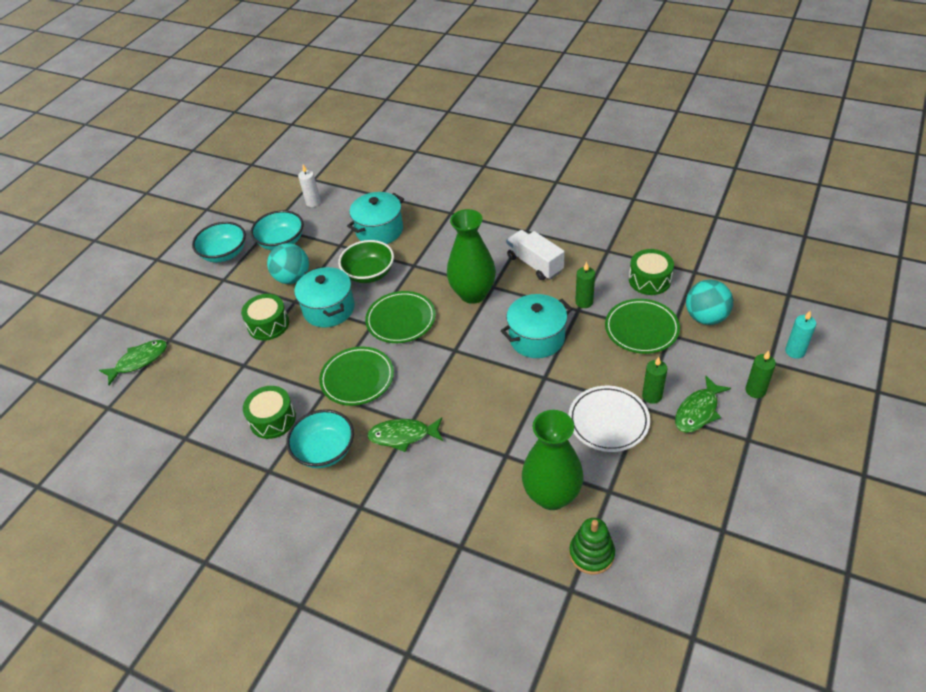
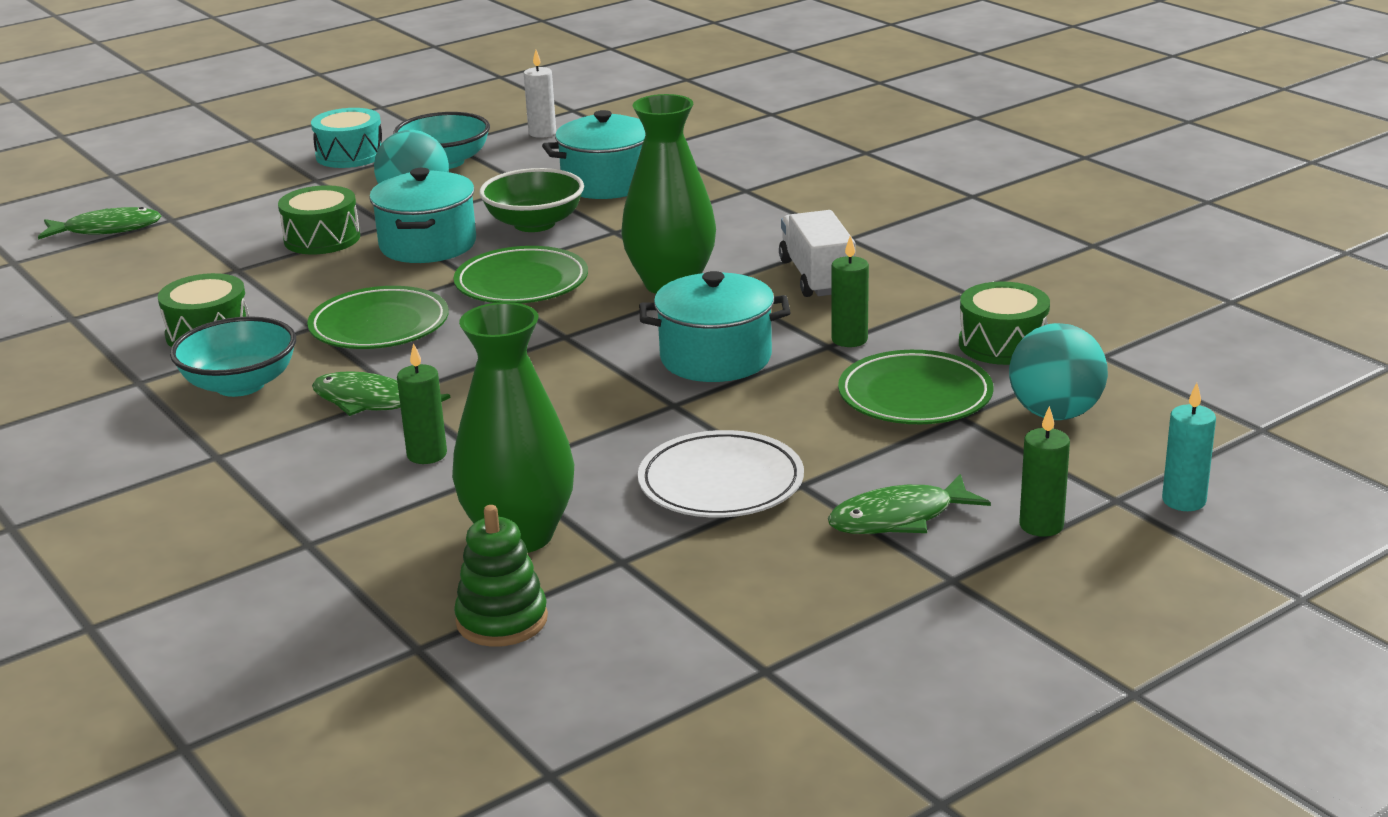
camera: 25 degrees right, 20 degrees down
(224, 254) = (350, 155): turquoise bowl -> turquoise drum
(652, 396) = (835, 477): green candle -> green candle (427, 455)

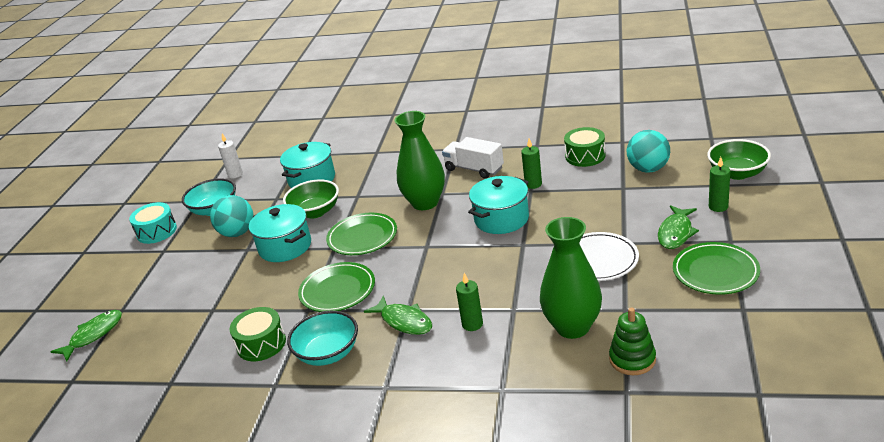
camera: 40 degrees left, 5 degrees up
(322, 239) = (226, 273): green drum -> none
(371, 403) = (404, 321): green fish -> green fish turned 120 degrees counterclockwise
(915, 396) = (595, 190): green plate -> green plate (715, 272)
(1184, 501) = (737, 173): turquoise candle -> green bowl

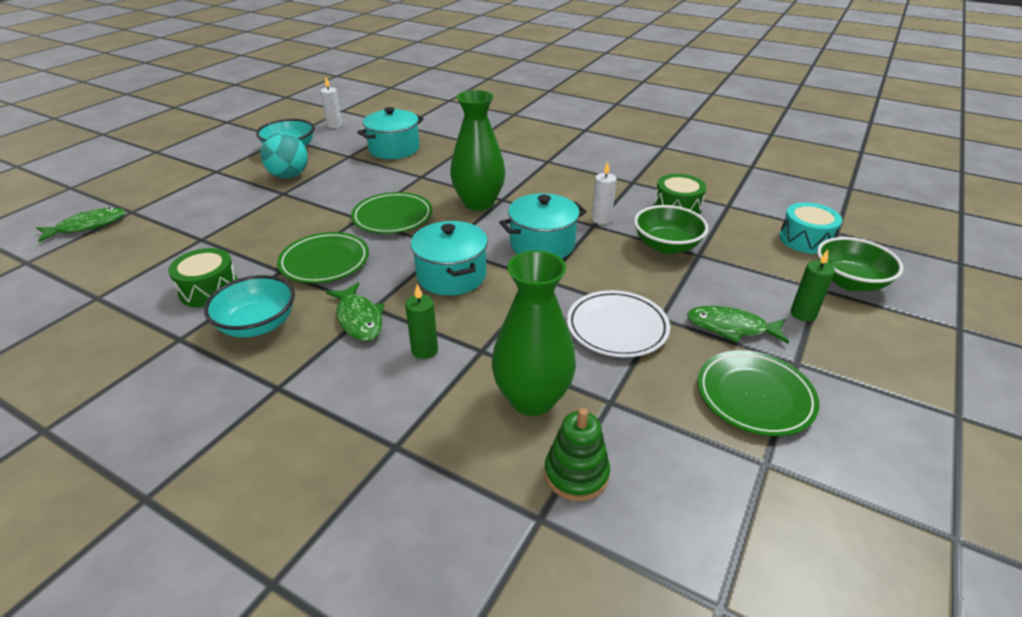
camera: 15 degrees right, 5 degrees up
(156, 231) = (227, 153): turquoise drum -> turquoise drum (805, 239)
(285, 247) = (317, 202): turquoise pot -> turquoise pot (451, 276)
(315, 212) = (371, 179): green bowl -> green bowl (666, 246)
(474, 169) = (551, 186): white truck -> none
(533, 184) = (601, 219): green candle -> white candle
(648, 169) = (740, 243): turquoise ball -> none
(676, 233) = (731, 327): green fish -> green fish turned 60 degrees clockwise

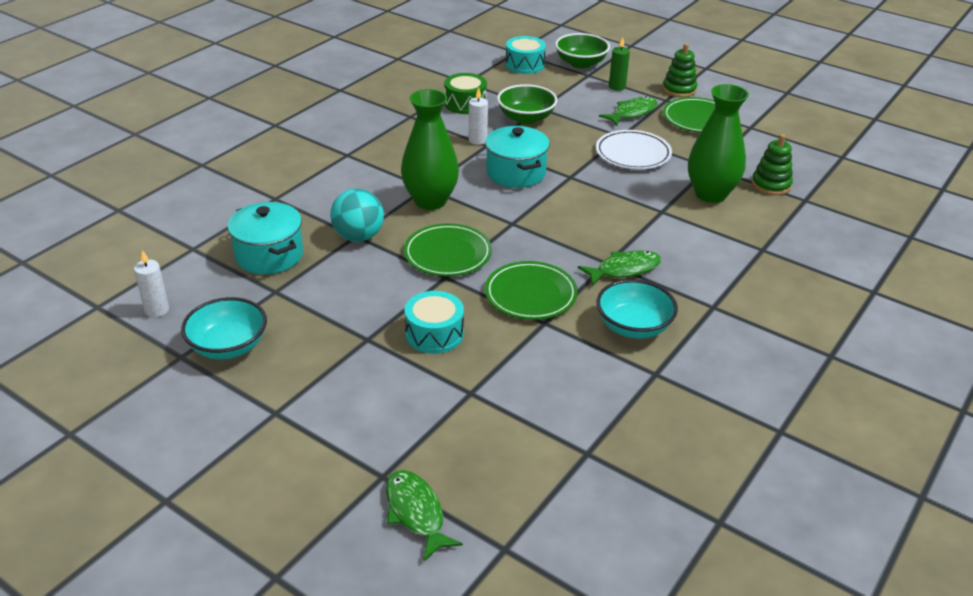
camera: 85 degrees left, 0 degrees up
(209, 289) = (576, 367): green drum -> none
(280, 219) = (434, 334): none -> turquoise drum
(289, 176) = (318, 339): turquoise ball -> turquoise ball (358, 236)
(424, 350) = (663, 236): green candle -> none
(451, 276) = (561, 221): turquoise pot -> none
(731, 327) = (632, 113): green fish -> green fish turned 150 degrees counterclockwise
(843, 378) = (679, 90): none -> green stacking toy

